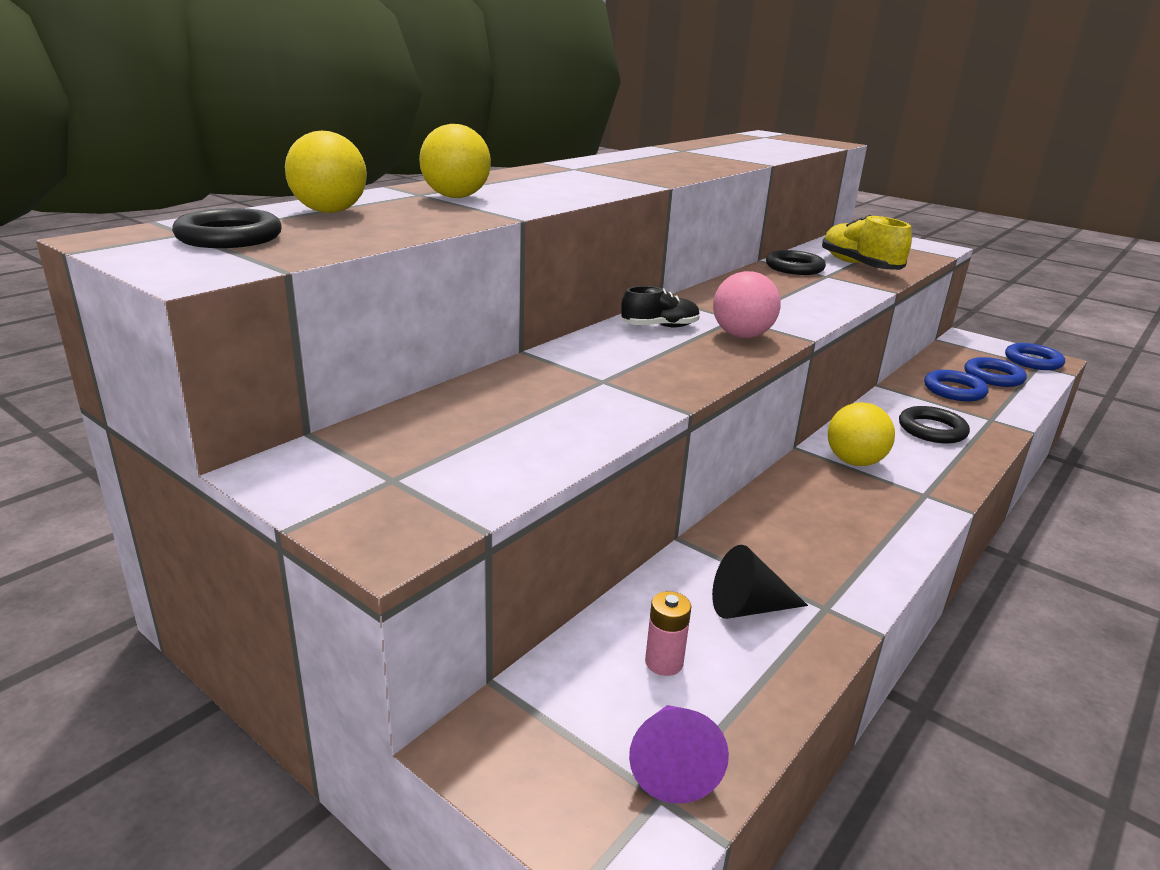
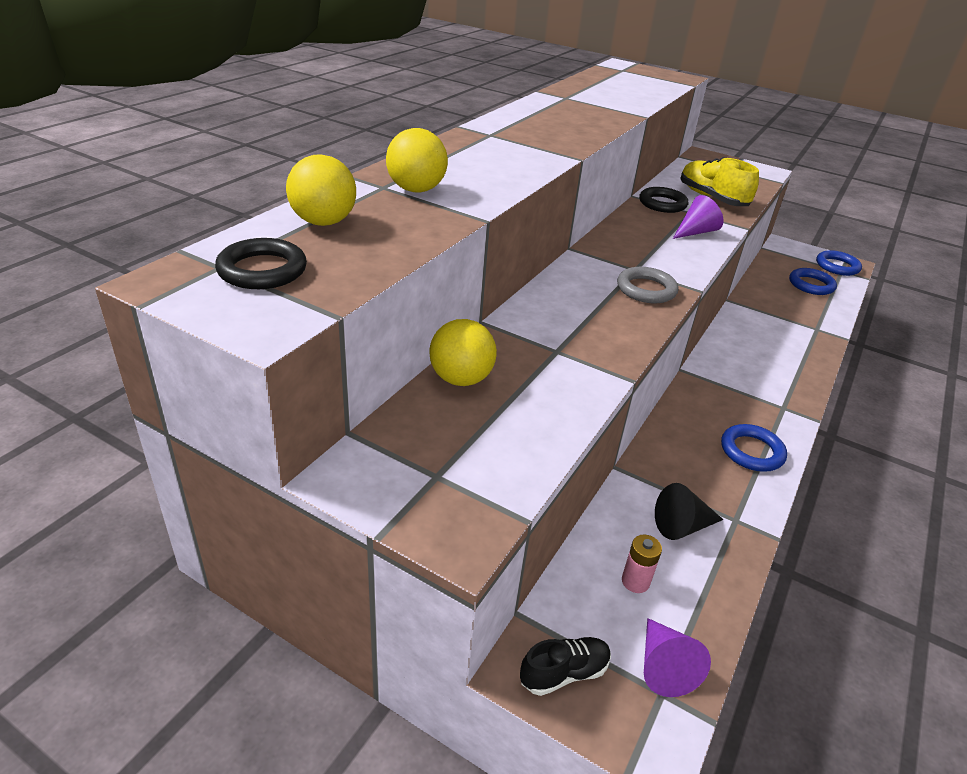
camera: 10 degrees left, 10 degrees up
(660, 327) = (579, 284): black shoe -> black shoe (564, 673)
(742, 335) = (646, 289): pink ball -> grey ring
(826, 292) = (695, 232): none -> purple cone
(854, 462) = (726, 380): yellow ball -> yellow ball (461, 379)
(932, 430) = (776, 343): black ring -> none
(954, 390) = (785, 301): blue ring -> blue ring (752, 451)

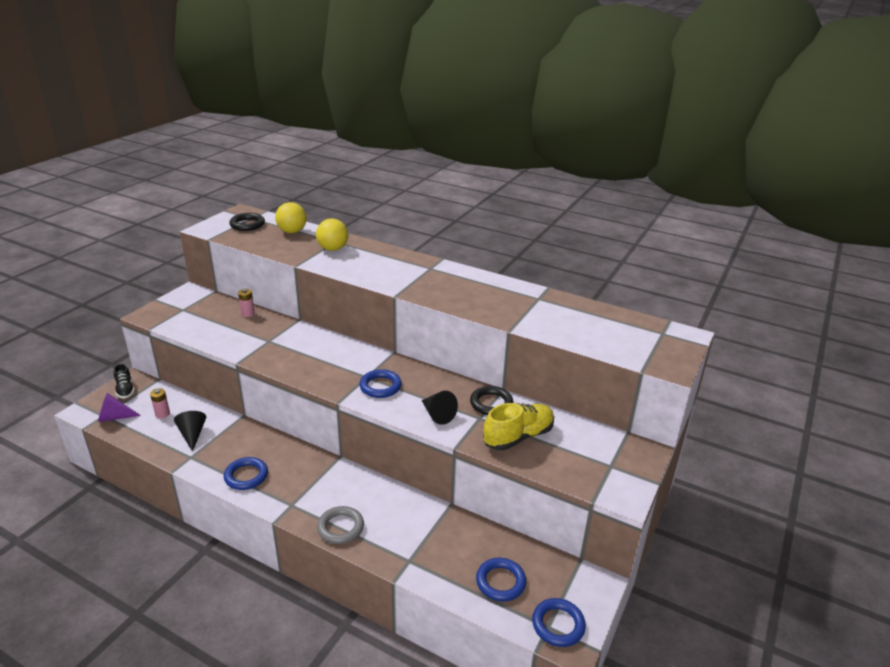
camera: 90 degrees right, 5 degrees down
(461, 379) = (248, 314): yellow ball -> pink battery
(646, 289) = (338, 378): grey ring -> grey ring (340, 527)
(654, 261) = (380, 386): none -> blue ring
(695, 232) = (437, 414): purple cone -> black cone

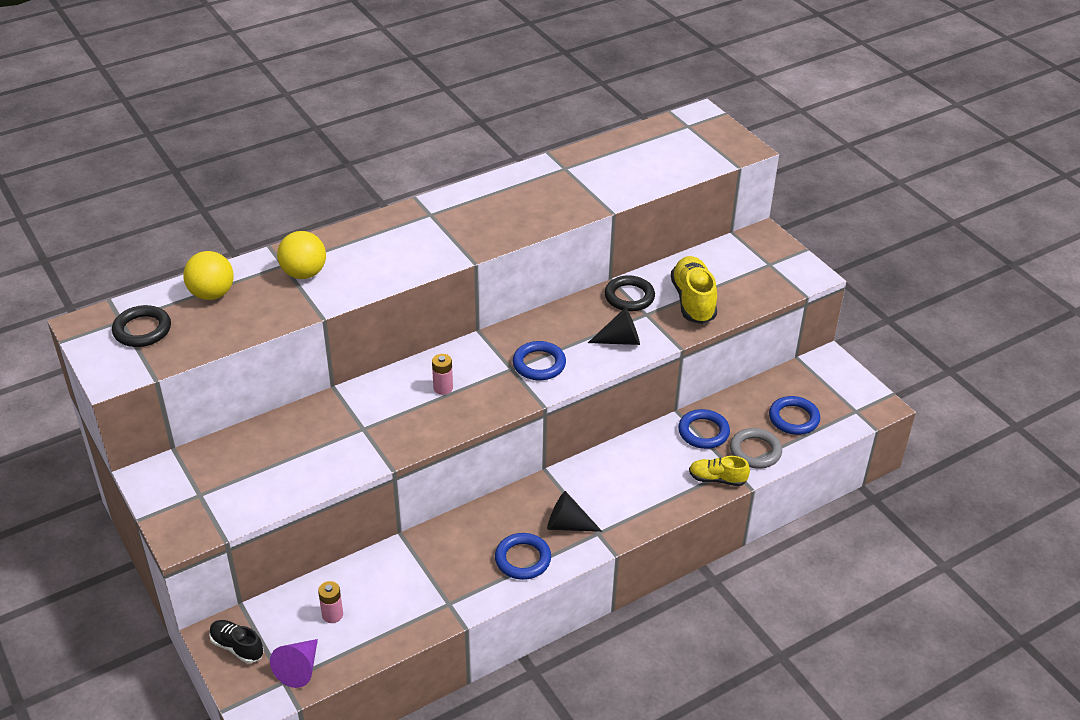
camera: 60 degrees left, 10 degrees up
(125, 390) = (237, 647): black shoe -> black shoe turned 150 degrees counterclockwise
(192, 435) = (404, 593): black cone -> black cone (567, 525)
(248, 314) = (274, 431): pink battery -> pink battery (443, 388)
(340, 527) = (658, 504): grey ring -> grey ring (755, 451)
(391, 554) = (717, 479): none -> yellow shoe
(558, 625) = (857, 404): blue ring -> blue ring (703, 432)

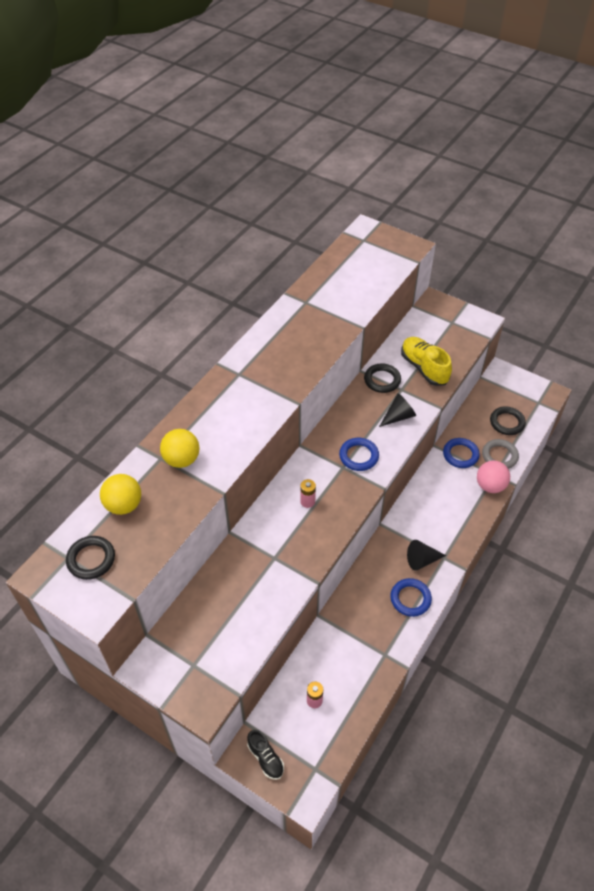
camera: 25 degrees left, 10 degrees up
(237, 647) = (265, 758): black shoe -> black shoe turned 135 degrees counterclockwise
(299, 669) = (319, 753): purple cone -> none
(717, 479) = (490, 486): yellow shoe -> pink ball
(793, 418) = (507, 422): blue ring -> black ring

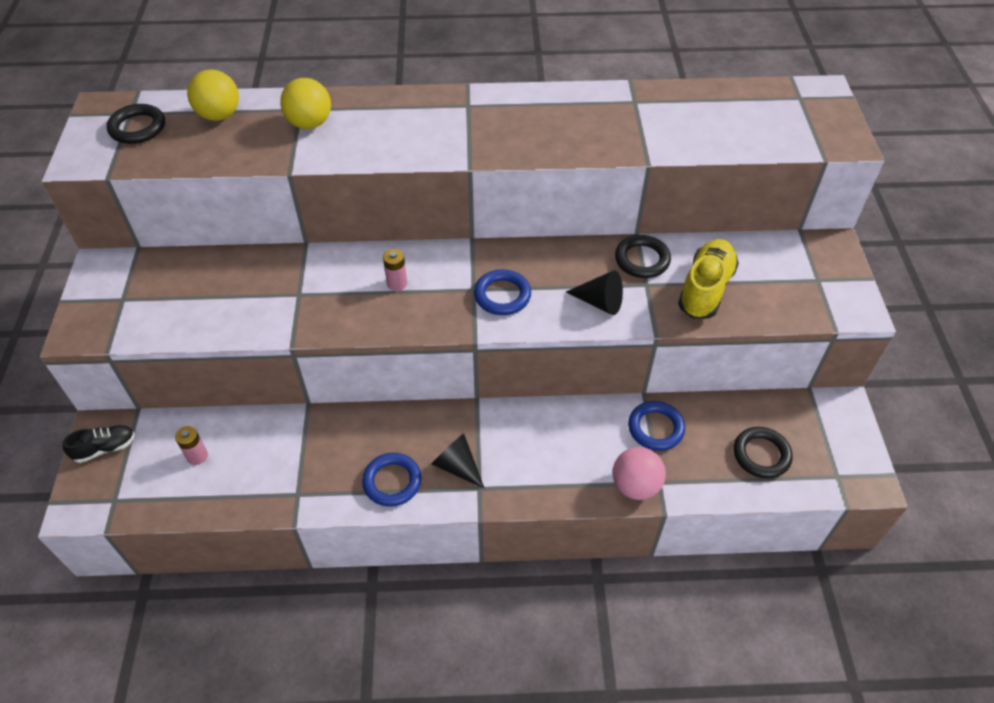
camera: 55 degrees right, 0 degrees up
(265, 758) = (105, 448): black shoe -> black shoe turned 135 degrees counterclockwise
(499, 456) = (695, 473): grey ring -> none

